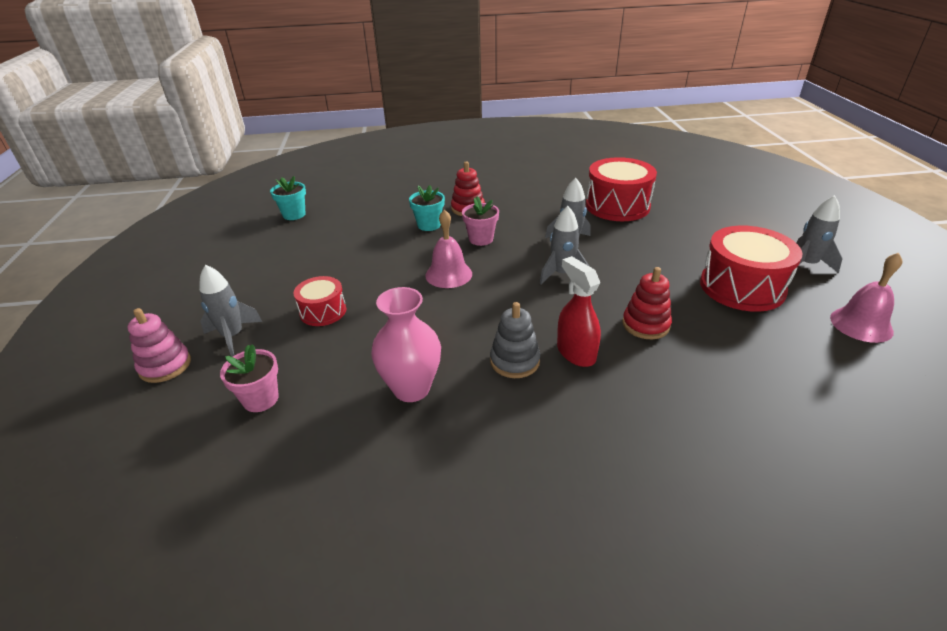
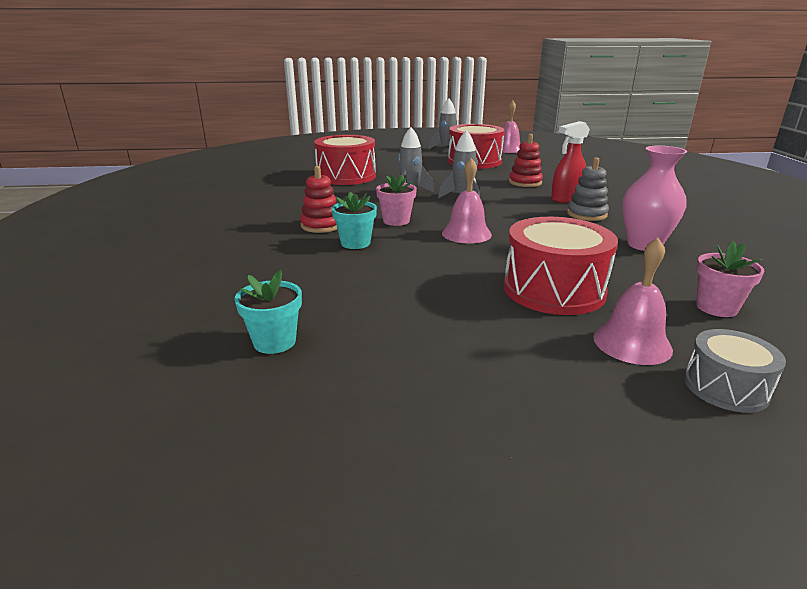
camera: 90 degrees left, 10 degrees down
(165, 366) = (725, 387): pink stacking toy -> grey drum
(233, 336) = (632, 343): grey rocket -> pink bell
(323, 311) = (554, 290): red drum -> red drum, size x1.78

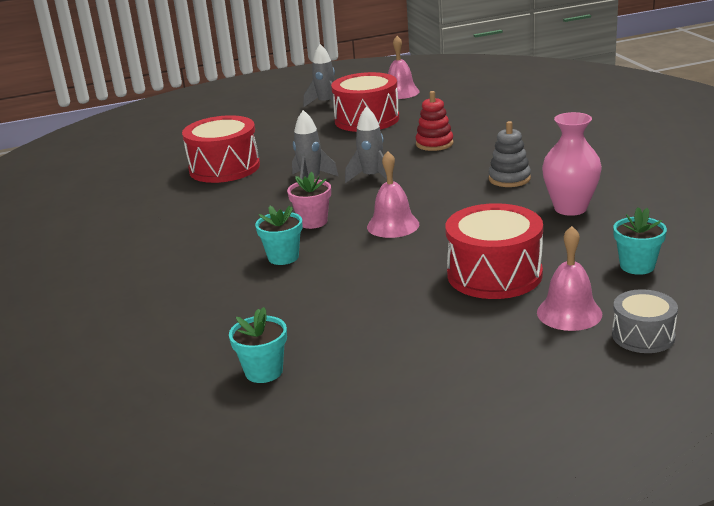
camera: 10 degrees left, 0 degrees up
(321, 225) = (235, 242): red stacking toy -> none
(566, 199) = (484, 161): red spray bottle -> none
(716, 307) = (637, 266): pink flower pot -> turquoise flower pot

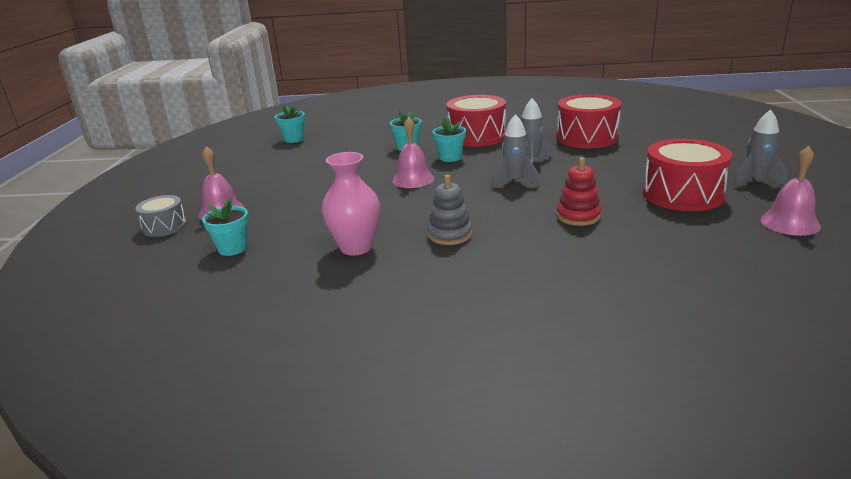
camera: 110 degrees right, 0 degrees up
(313, 222) = (450, 158): pink flower pot -> turquoise flower pot
(494, 274) = (298, 199): red drum -> red drum (476, 136)

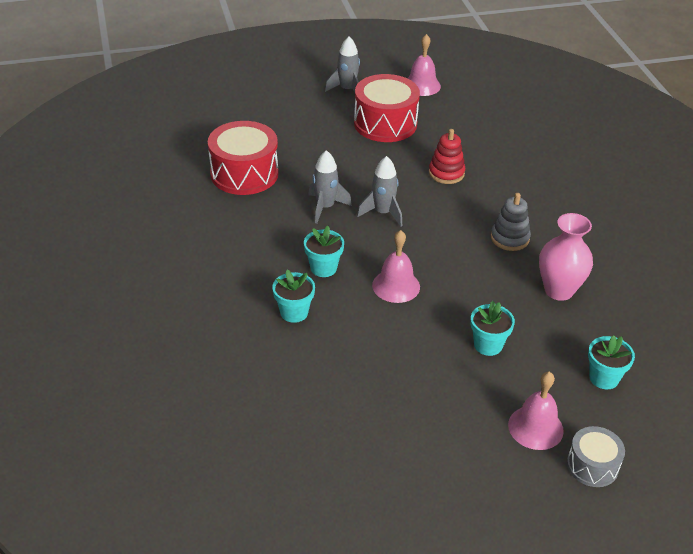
camera: 110 degrees left, 15 degrees up
(293, 139) = (270, 456): turquoise flower pot -> turquoise flower pot (488, 345)
(476, 136) = (245, 257): red drum -> none

